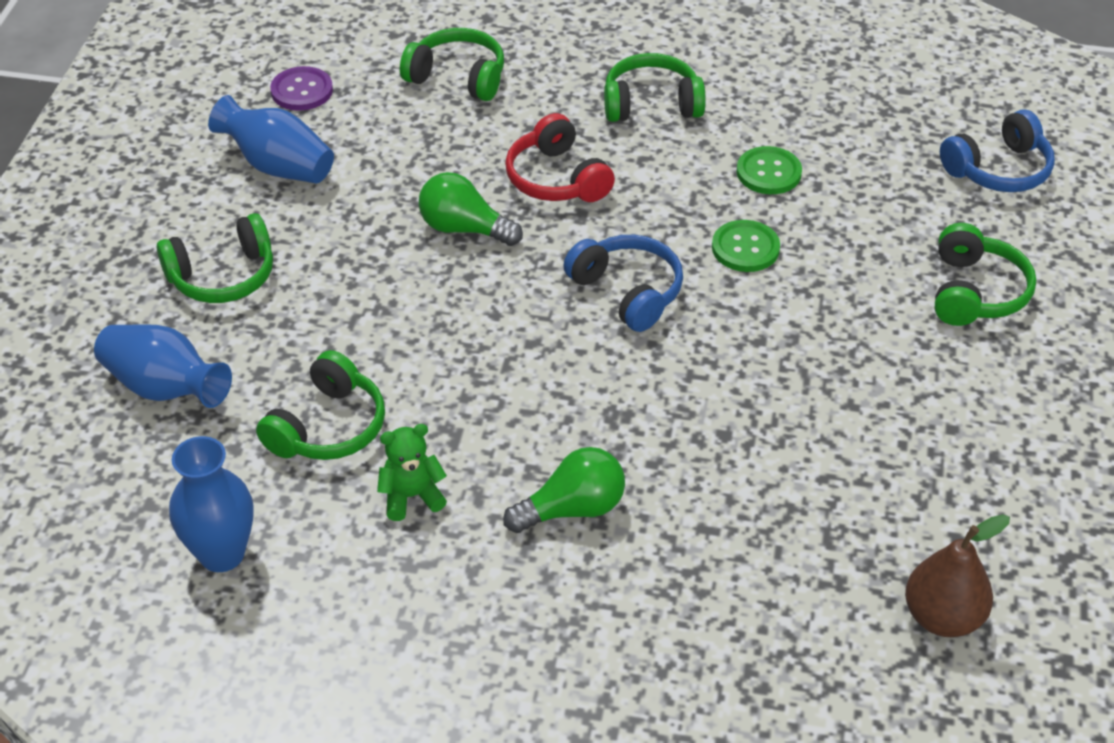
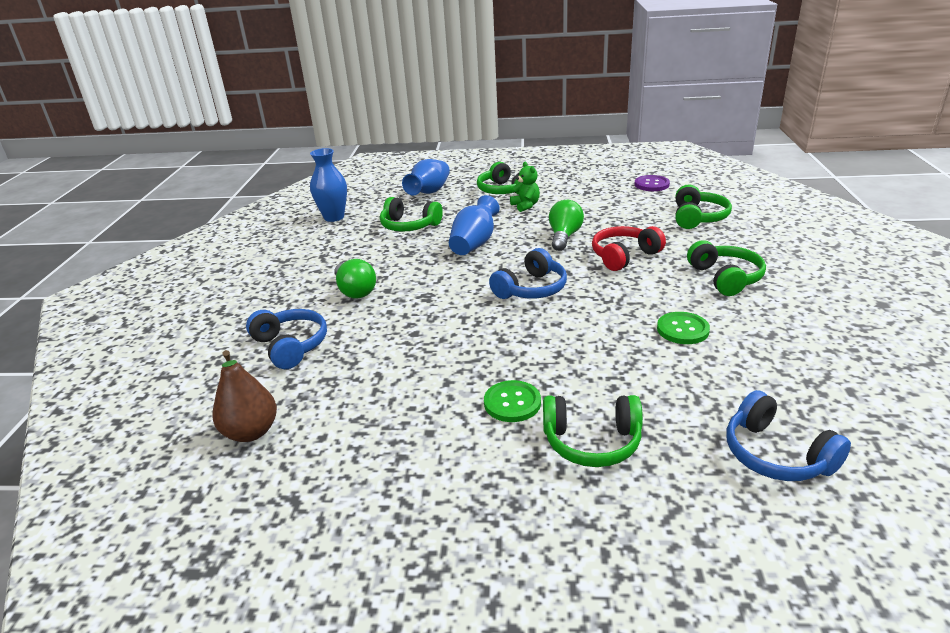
camera: 85 degrees right, 15 degrees down
(278, 166) = (588, 189): blue vase -> blue vase (474, 243)
(411, 496) = (365, 250): green teddy bear -> green teddy bear (525, 206)
(733, 590) = (290, 346): none -> blue headphones
(745, 248) = (592, 326): green button -> green button (512, 403)

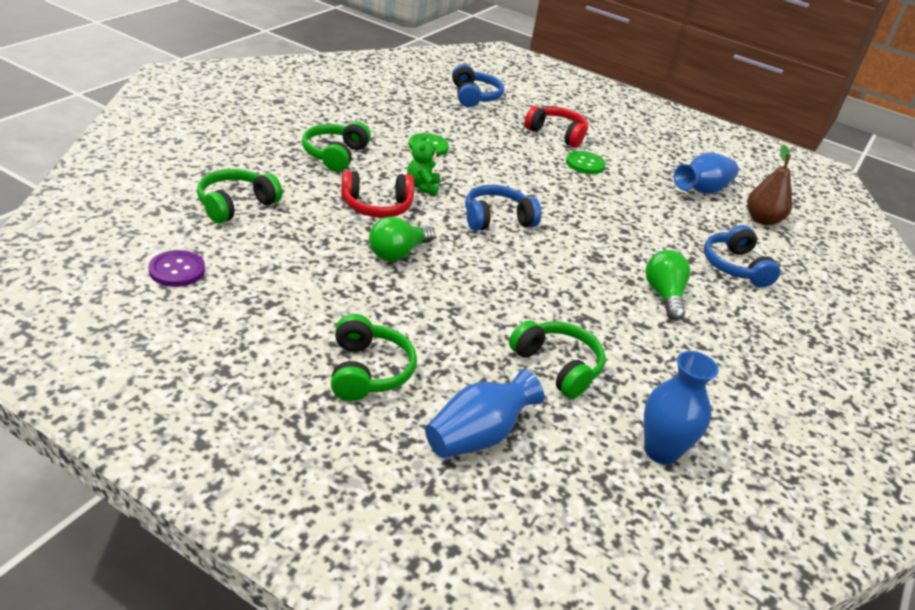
camera: 160 degrees left, 5 degrees up
(474, 243) = (500, 293): blue vase -> blue vase (702, 190)
(525, 206) = (377, 321): green teddy bear -> green teddy bear (422, 187)
(592, 442) = (557, 134): green headphones -> red headphones

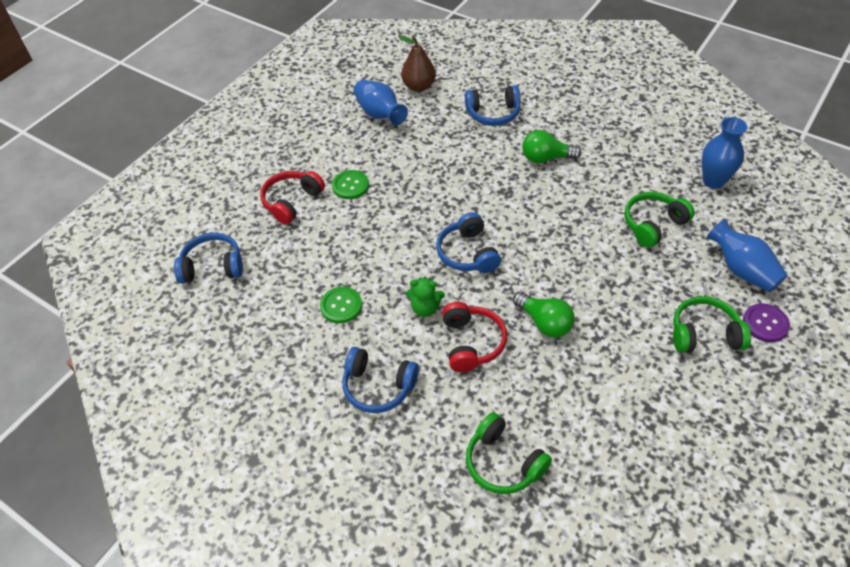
camera: 80 degrees left, 15 degrees up
(177, 270) = (629, 491): purple button -> purple button (765, 323)
(335, 155) = (378, 386): green headphones -> blue headphones

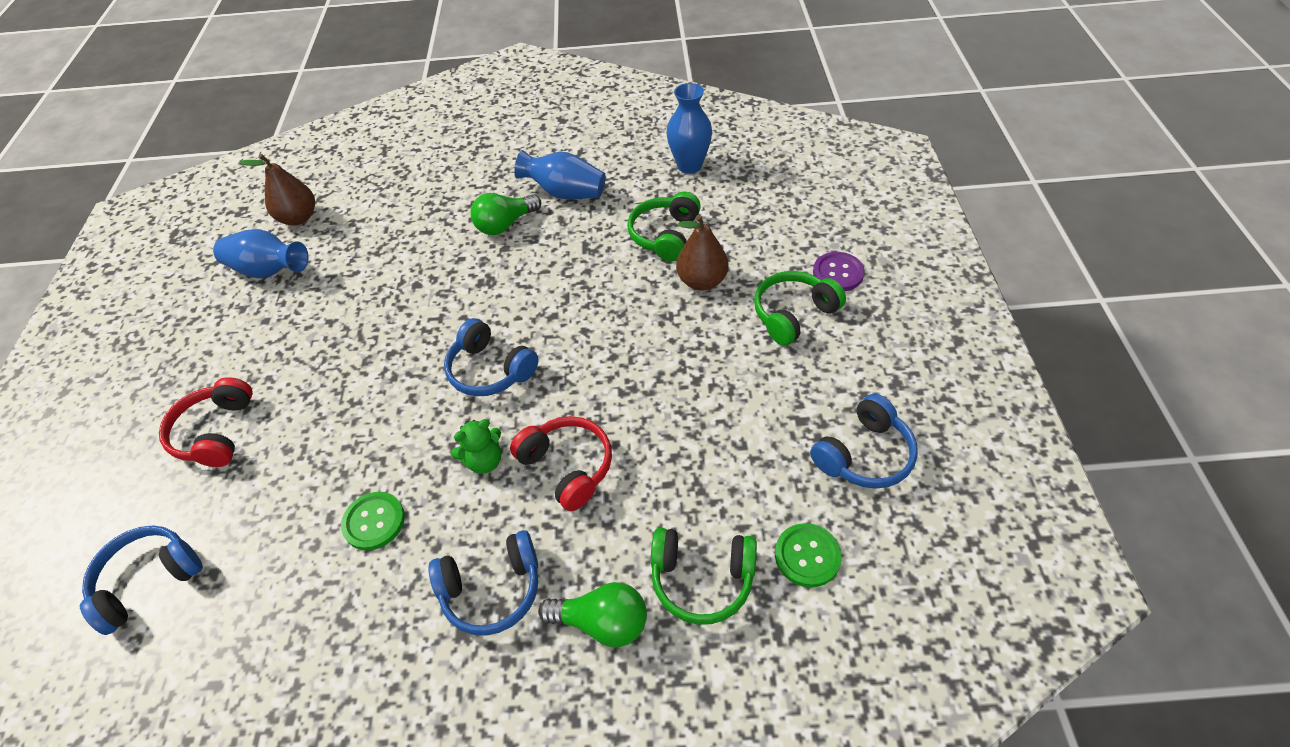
camera: 35 degrees left, 0 degrees up
(350, 185) = (286, 371): green button -> green button (807, 556)
(493, 113) = (411, 206): blue headphones -> blue headphones (864, 455)
(544, 323) = (631, 396): green light bulb -> green light bulb (602, 622)
(654, 272) = (702, 281): none -> brown pear
(742, 270) = (779, 235): blue vase -> blue vase (565, 193)

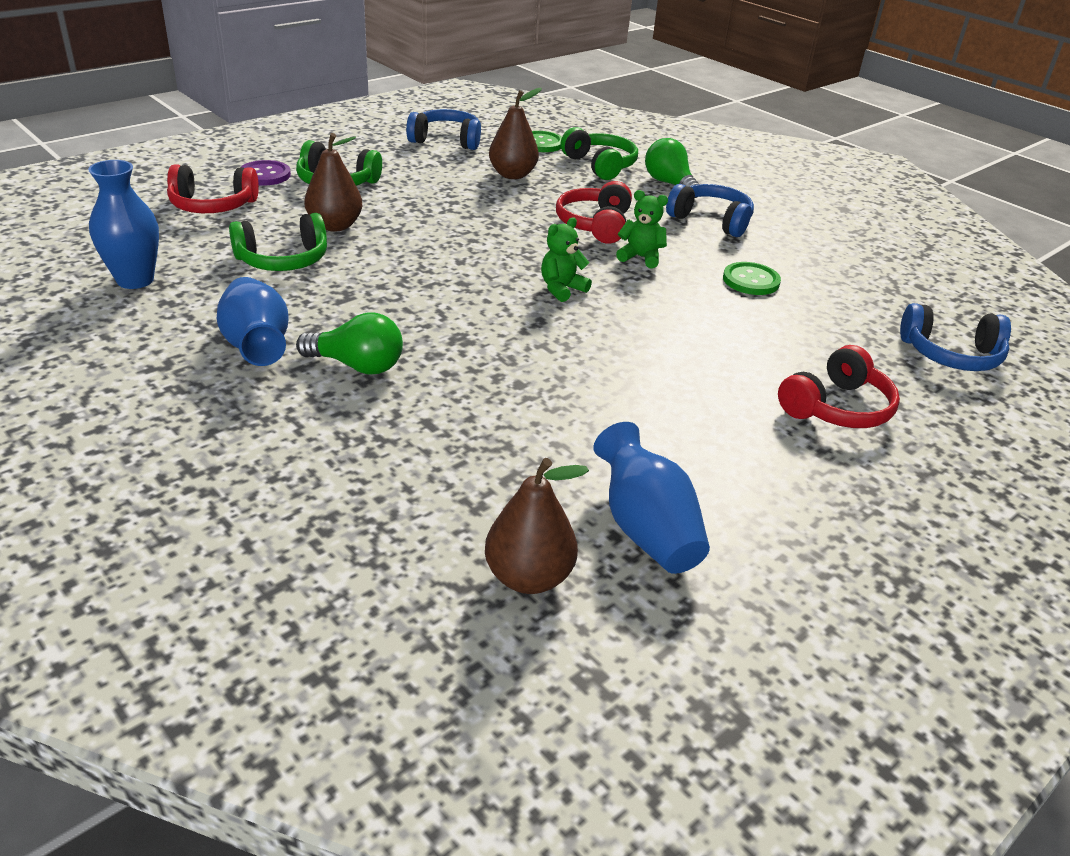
camera: 135 degrees left, 15 degrees down
(490, 370) = (562, 289): blue headphones -> green teddy bear
(729, 465) = (512, 175): none -> brown pear
(788, 226) = (212, 205): none -> red headphones

